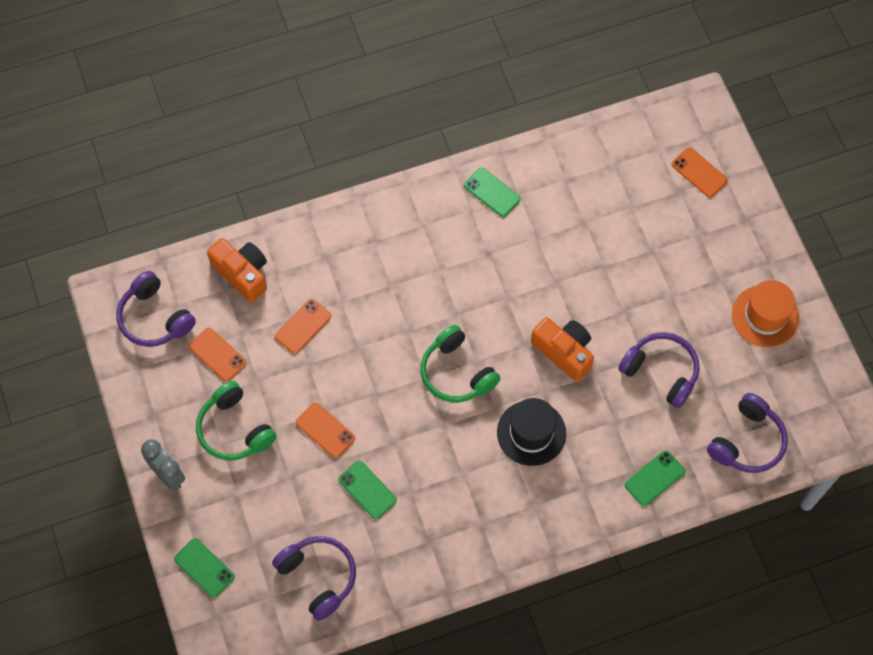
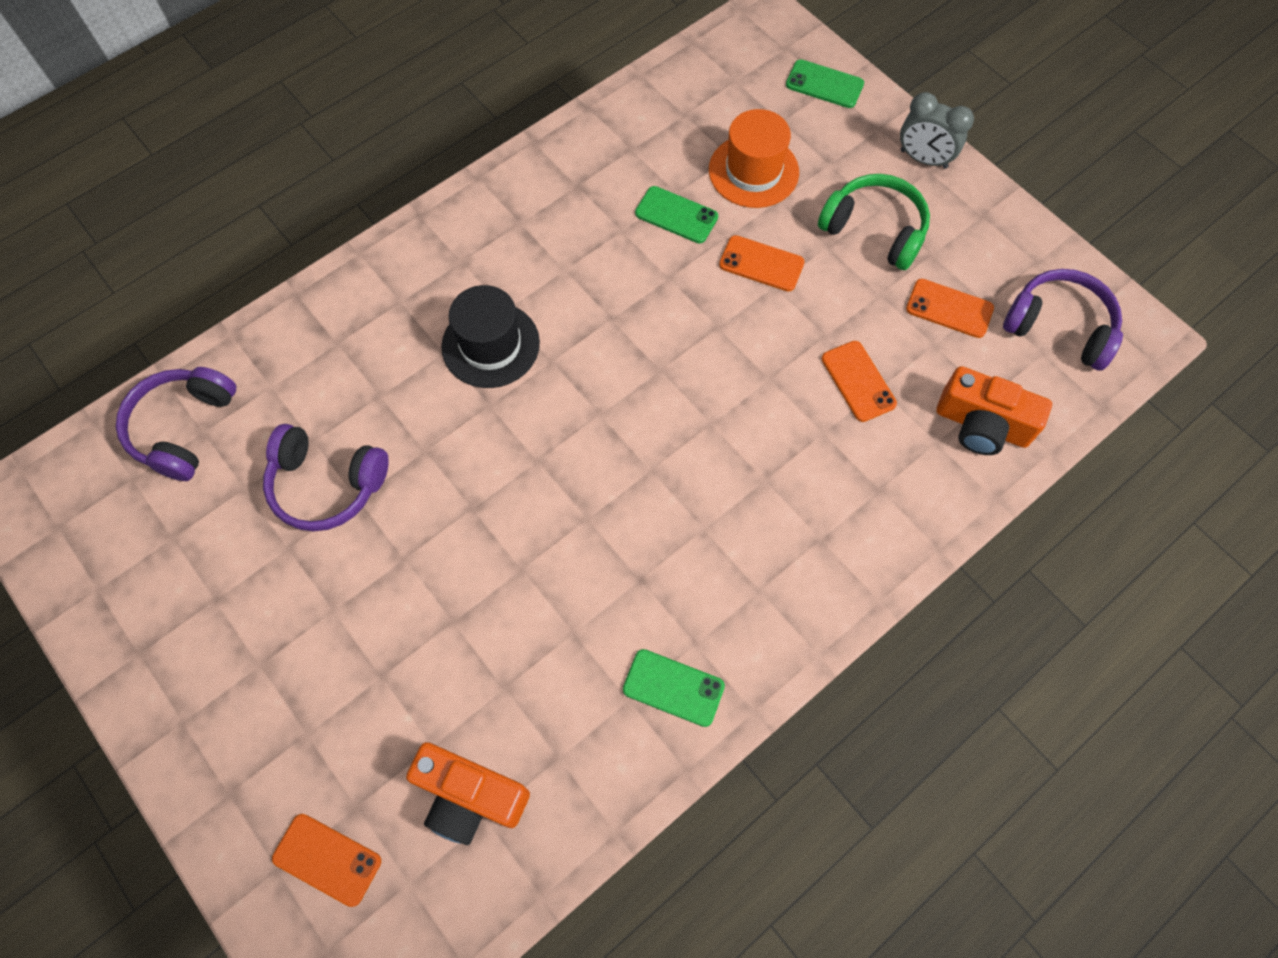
camera: 160 degrees right, 0 degrees up
(303, 326) = (858, 381): orange phone -> orange phone turned 45 degrees counterclockwise
(318, 577) = (691, 113): purple headphones -> none
(456, 373) = (620, 389): green headphones -> none
(564, 352) = (477, 467): orange camera -> orange camera (469, 797)
(654, 478) = (307, 341): green phone -> none
(765, 316) = (176, 626): orange hat -> orange hat (753, 171)

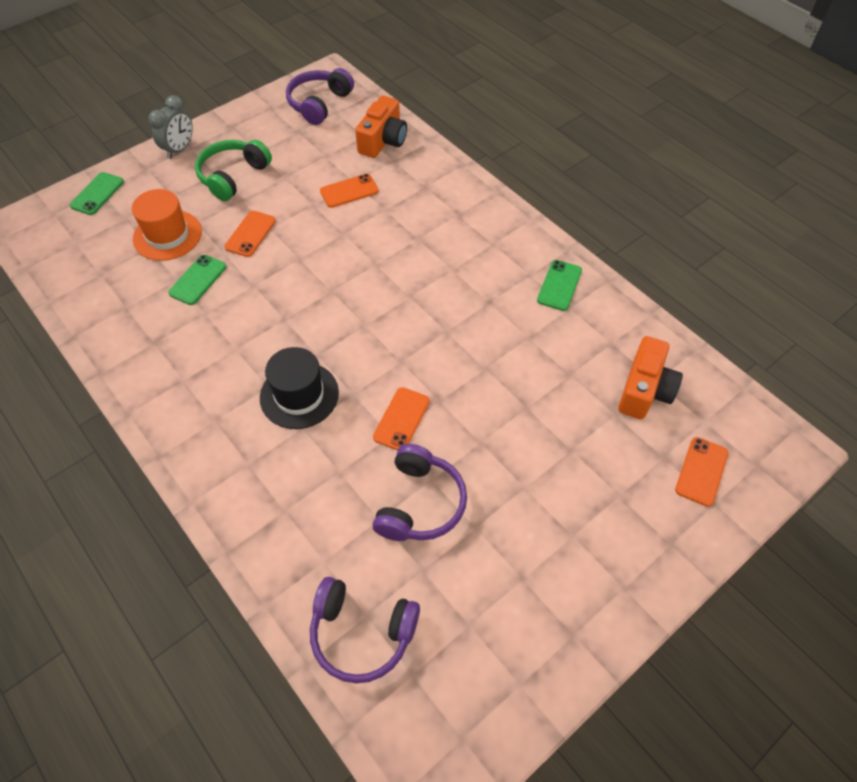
camera: 90 degrees left, 10 degrees down
(949, 309) = (300, 147): orange phone -> orange phone (401, 419)

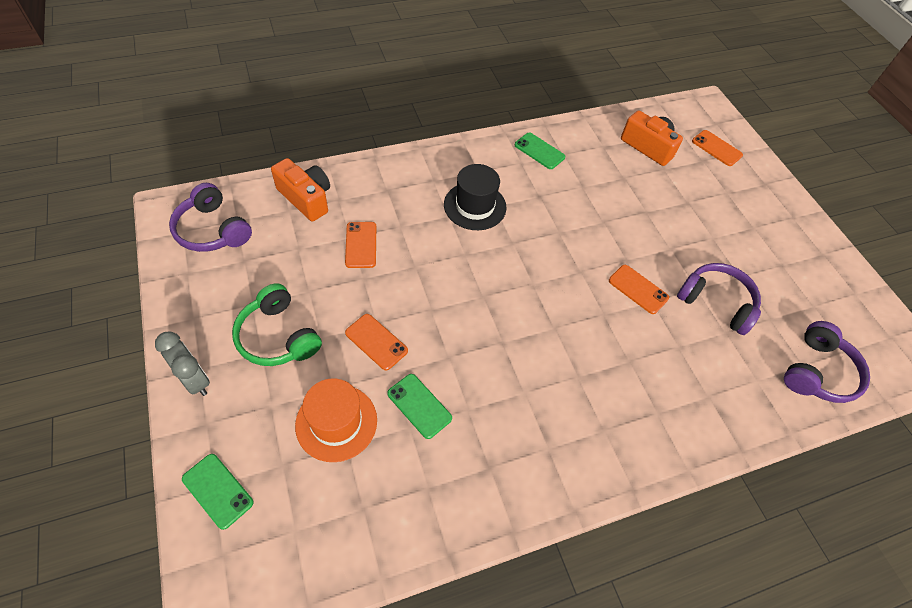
camera: 75 degrees left, 0 degrees up
(299, 395) = (594, 354): black hat -> black hat (475, 206)

